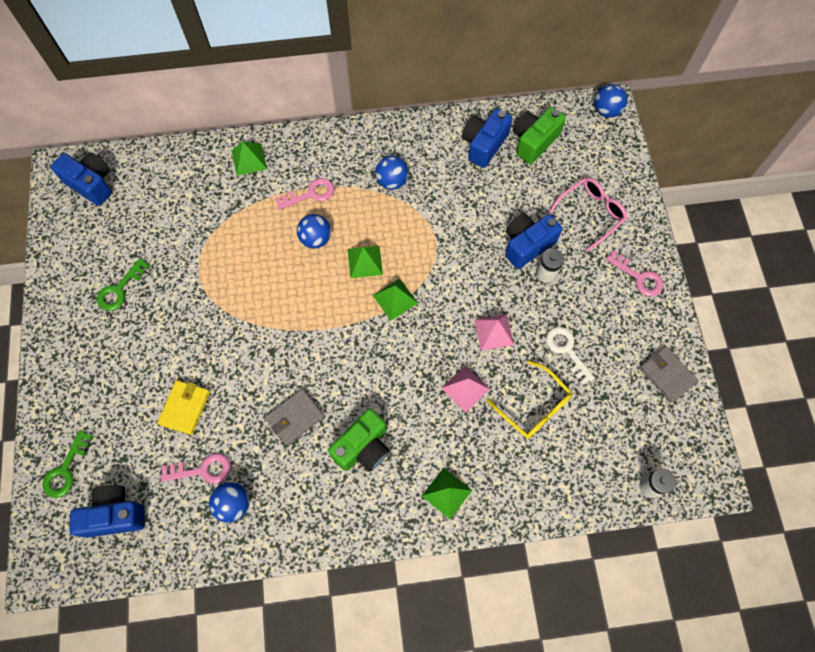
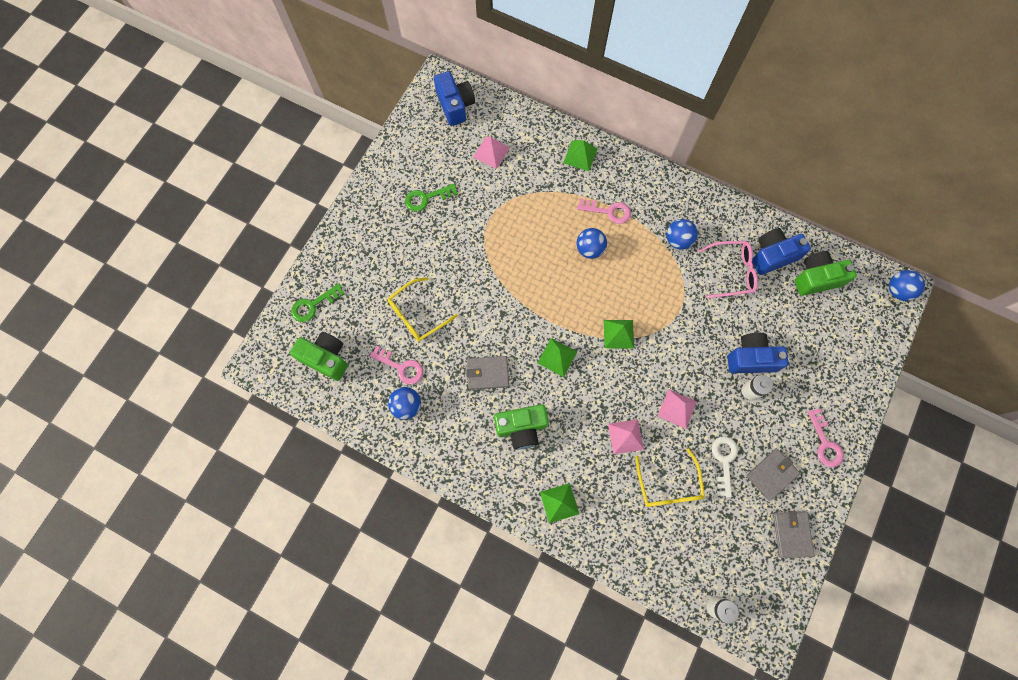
camera: 35 degrees right, 5 degrees up
(115, 515) = (326, 358): blue camera -> green camera
(158, 207) = (491, 152): none -> pink pyramid
(185, 408) = (417, 315): yellow wallet -> yellow glasses
(365, 262) = (615, 290): green pyramid -> green pyramid (557, 357)
(591, 214) = (822, 367): pink glasses -> pink glasses (731, 272)
(614, 334) = (771, 474): none -> grey wallet

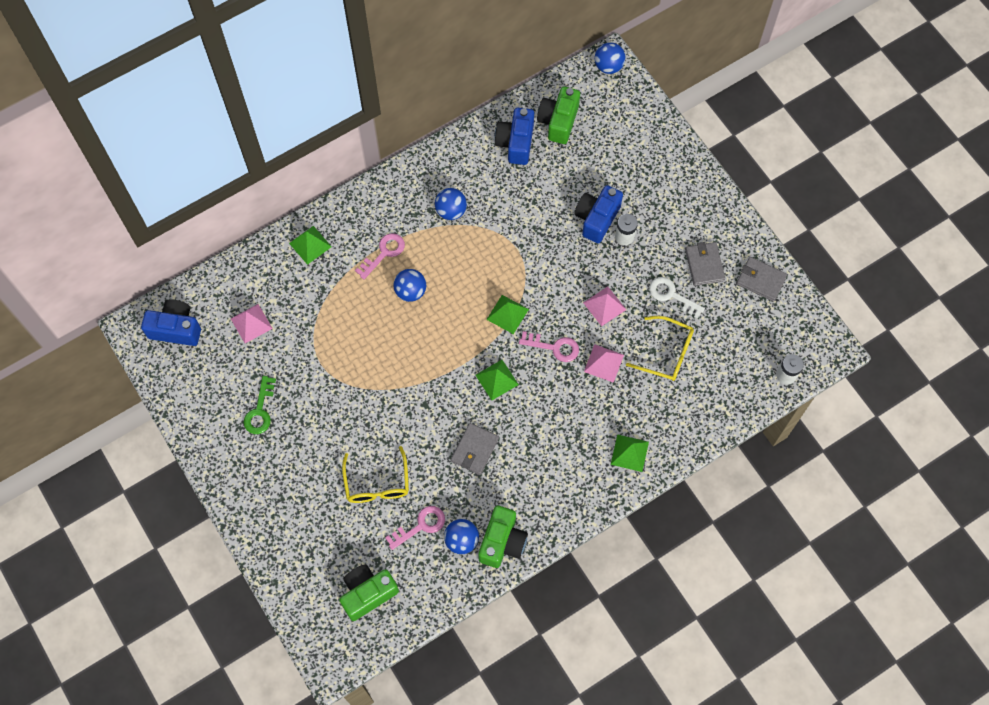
camera: 60 degrees left, 5 degrees down
(313, 305) = (304, 578): green key -> none
(521, 428) = (544, 448): green camera -> green camera (502, 542)
(731, 272) = (509, 185): pink glasses -> none
(825, 443) = (702, 207): pink key -> pink key (554, 347)

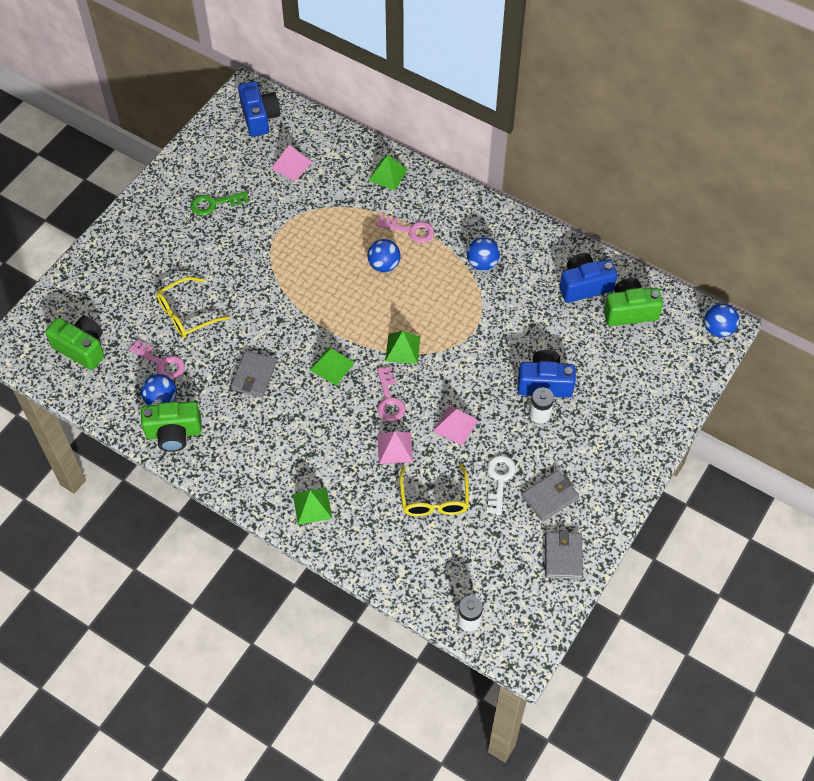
camera: 65 degrees right, 10 degrees down
(475, 449) = (254, 376): grey wallet -> grey wallet turned 75 degrees counterclockwise

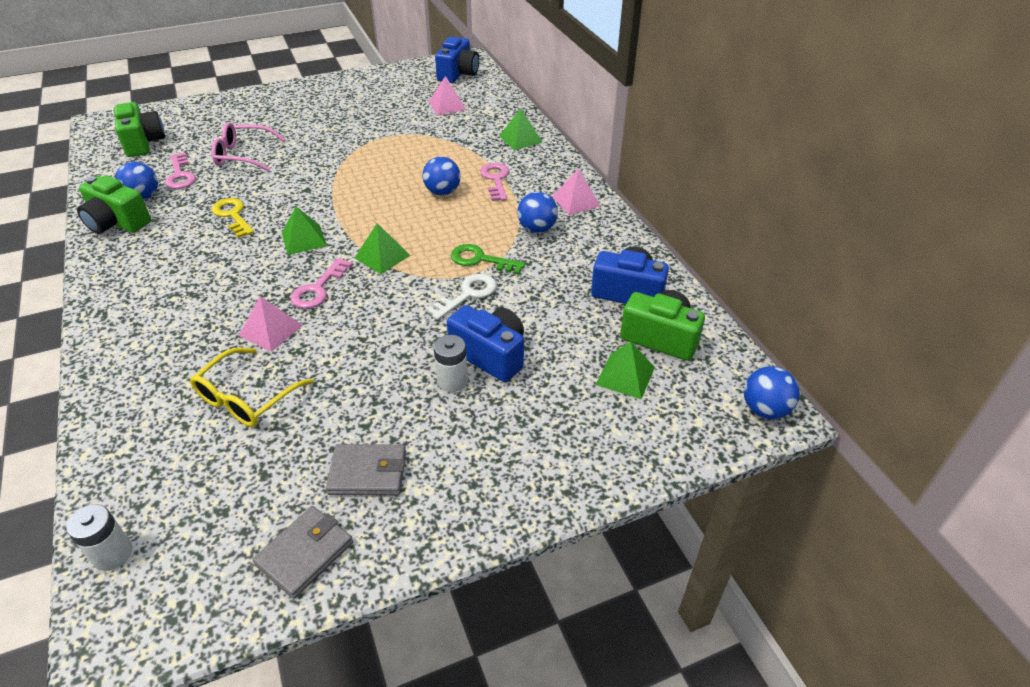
camera: 35 degrees right, 15 degrees down
(186, 314) = (243, 155): yellow glasses -> pink glasses
(214, 204) = (358, 104): green key -> green key (481, 260)
(254, 376) = (233, 215): grey wallet -> yellow key
(312, 506) = (134, 336): green pyramid -> green pyramid (625, 375)
(410, 230) = (496, 179): pink key -> pink key turned 150 degrees counterclockwise
(455, 425) = (352, 343): pink pyramid -> pink pyramid (576, 201)
(499, 480) = (334, 420): white key -> white key (467, 294)

